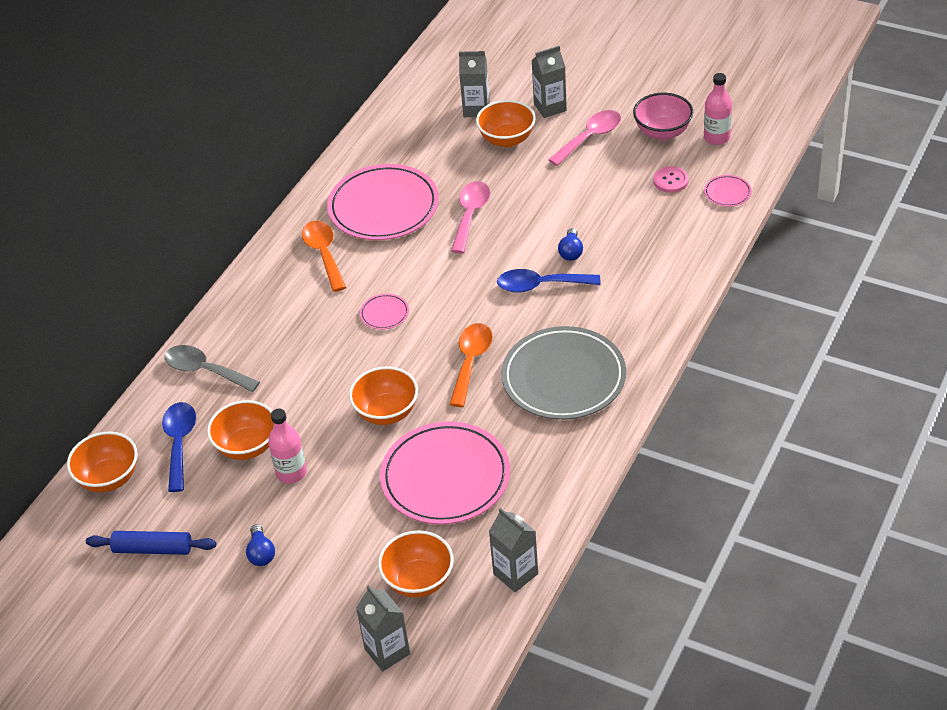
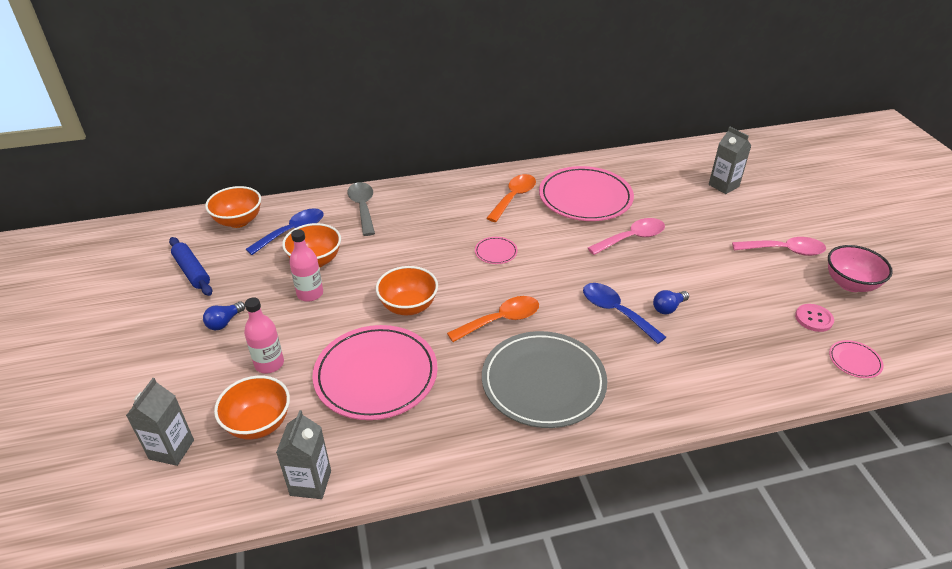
camera: 45 degrees right, 5 degrees down
(507, 139) = (720, 214): orange bowl -> none
(550, 107) = (778, 215): grey carton -> none
(716, 138) = (895, 317): pink bottle -> pink bottle (269, 364)

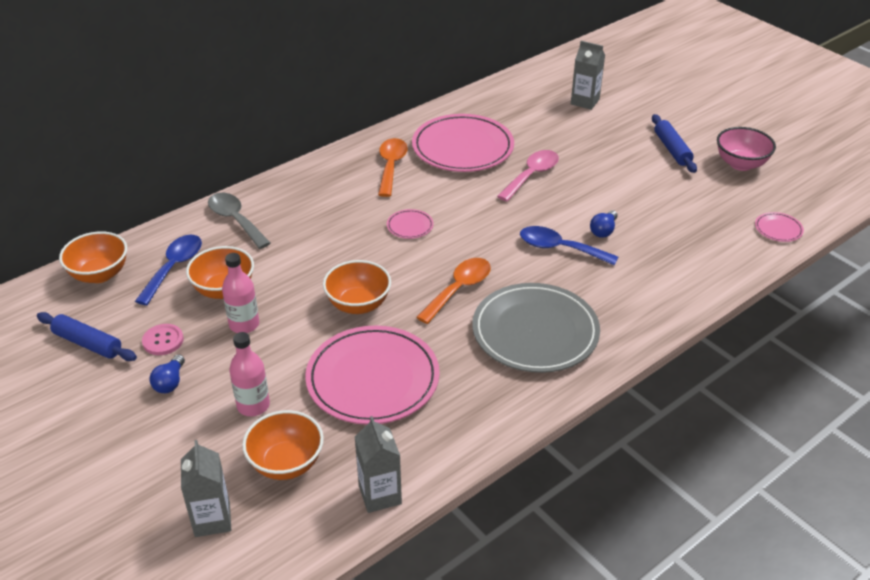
camera: 25 degrees left, 0 degrees up
(784, 250) = (672, 149): pink spoon -> blue rolling pin
(813, 319) = (728, 203): pink button -> pink button (163, 341)

